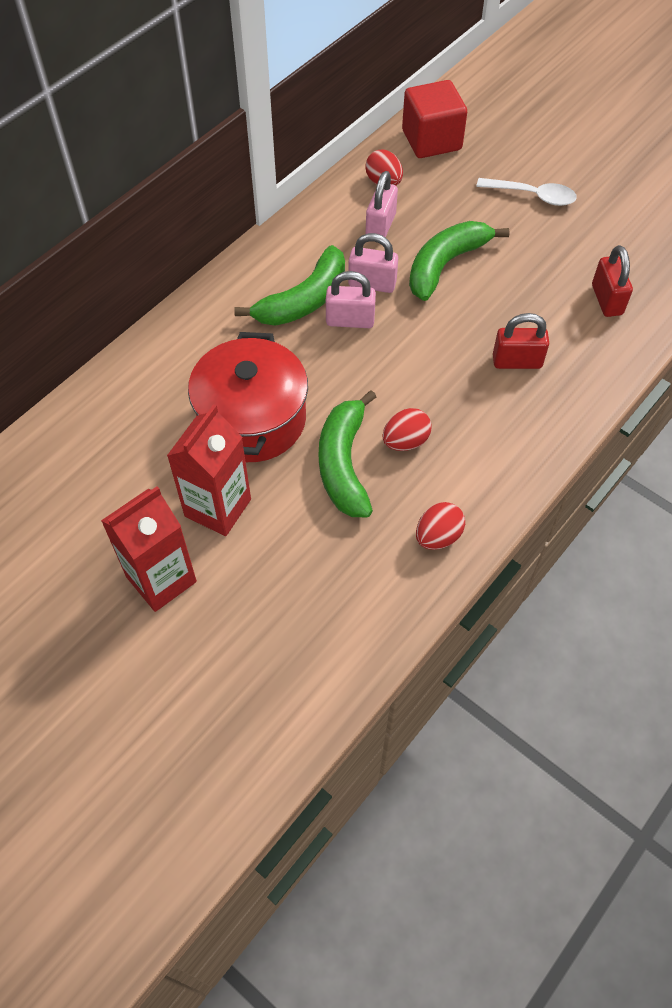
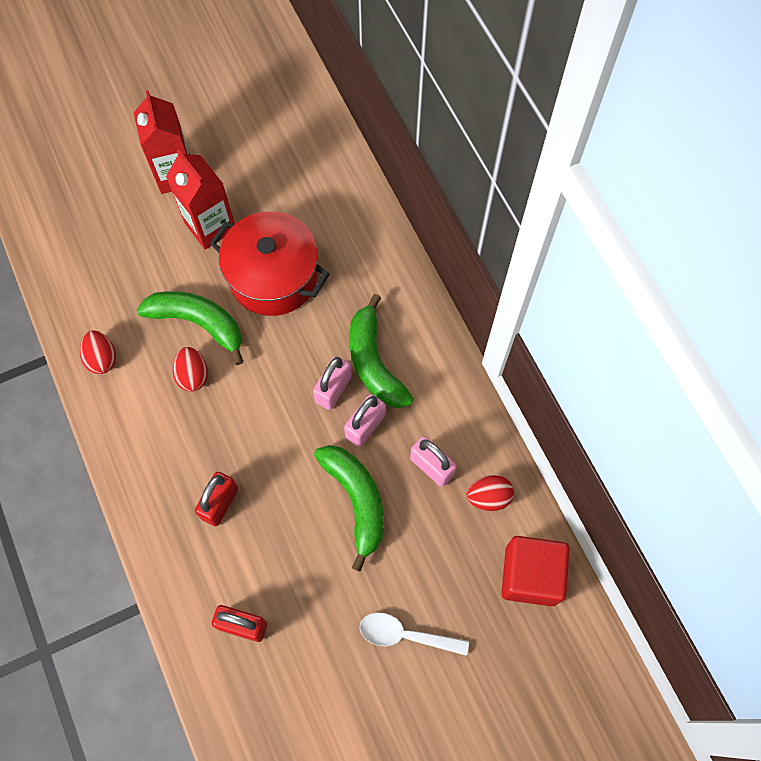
camera: 115 degrees right, 10 degrees up
(533, 196) = (405, 635): white spoon -> white spoon turned 60 degrees clockwise

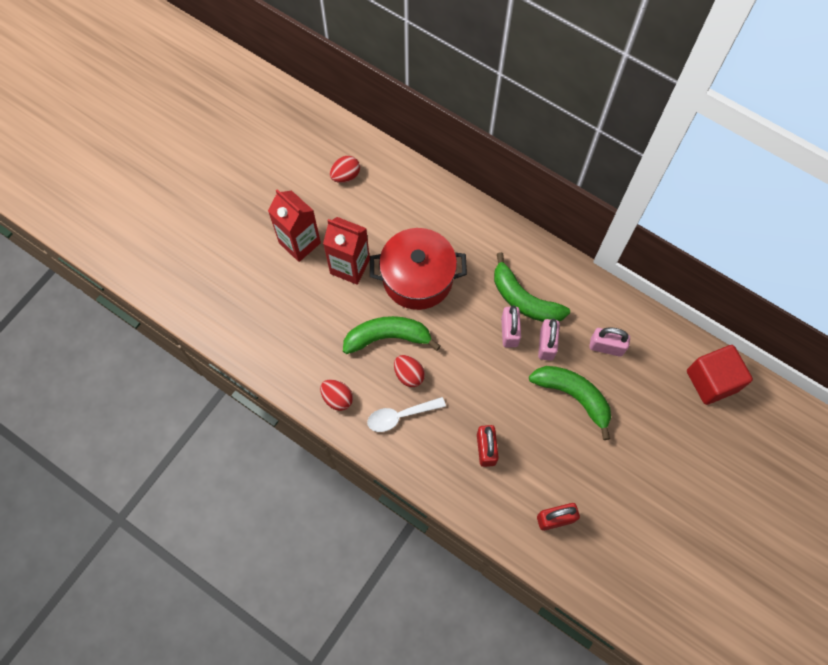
camera: 30 degrees left, 0 degrees up
(405, 635) = (661, 463): white spoon -> white spoon (400, 416)
(488, 497) = (654, 346): red egg -> red egg (345, 176)

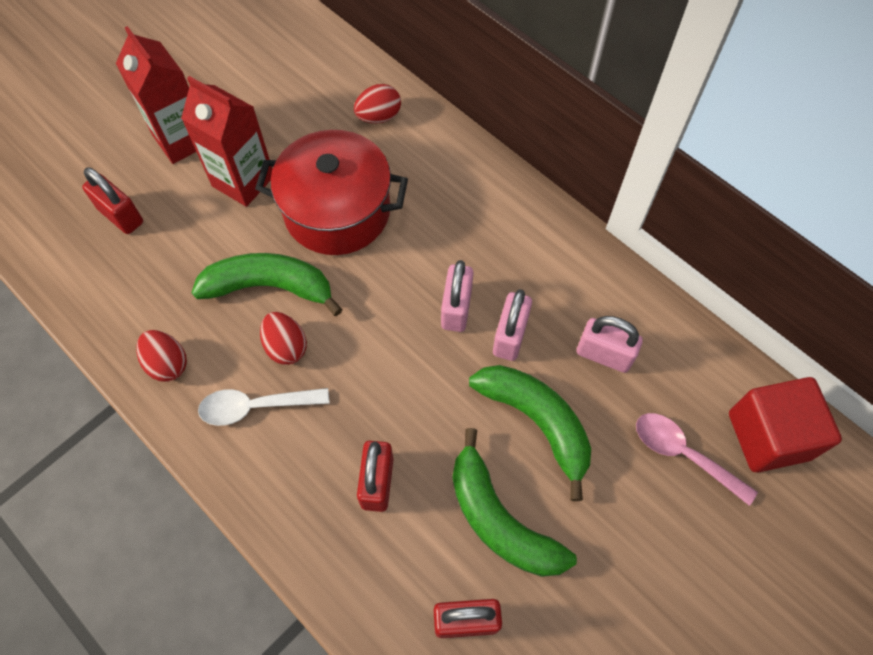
camera: 10 degrees right, 5 degrees down
(276, 304) = (121, 216): none -> red padlock
(345, 176) = (273, 64): red egg -> red egg (379, 116)
(524, 299) = (489, 265): green banana -> green banana (500, 519)
(663, 401) = (683, 454): none -> pink spoon

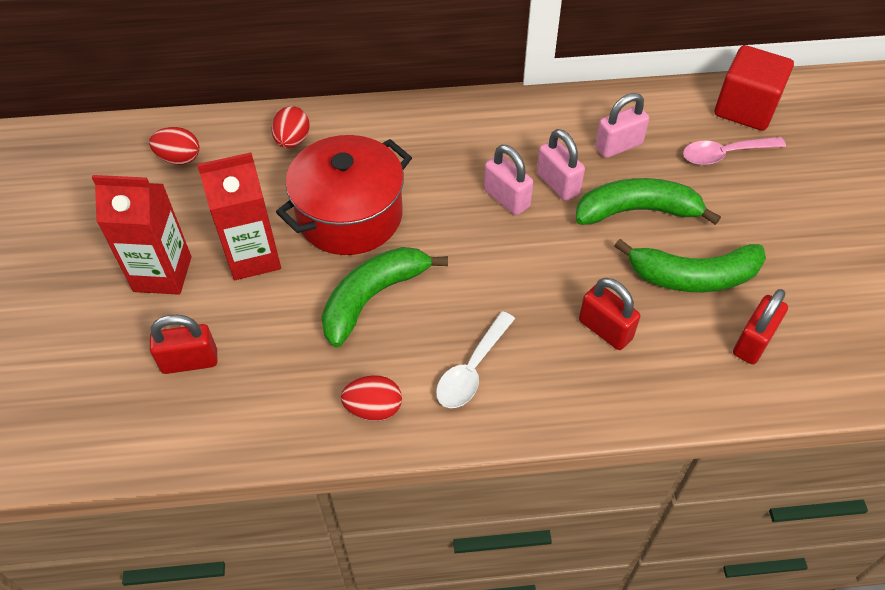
camera: 50 degrees left, 10 degrees down
(286, 347) = (438, 318): red egg -> red egg (179, 158)

